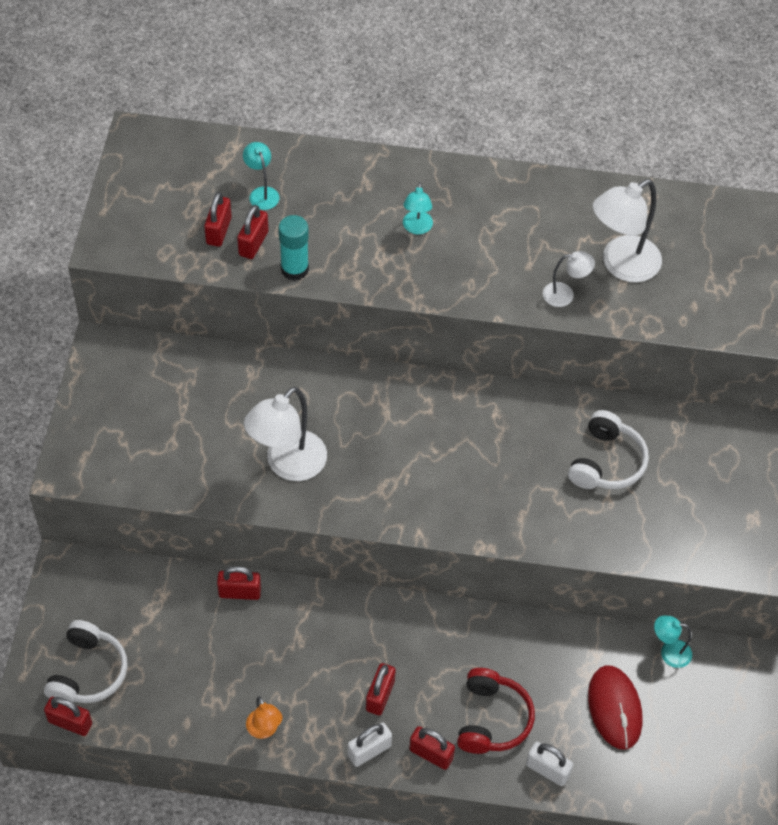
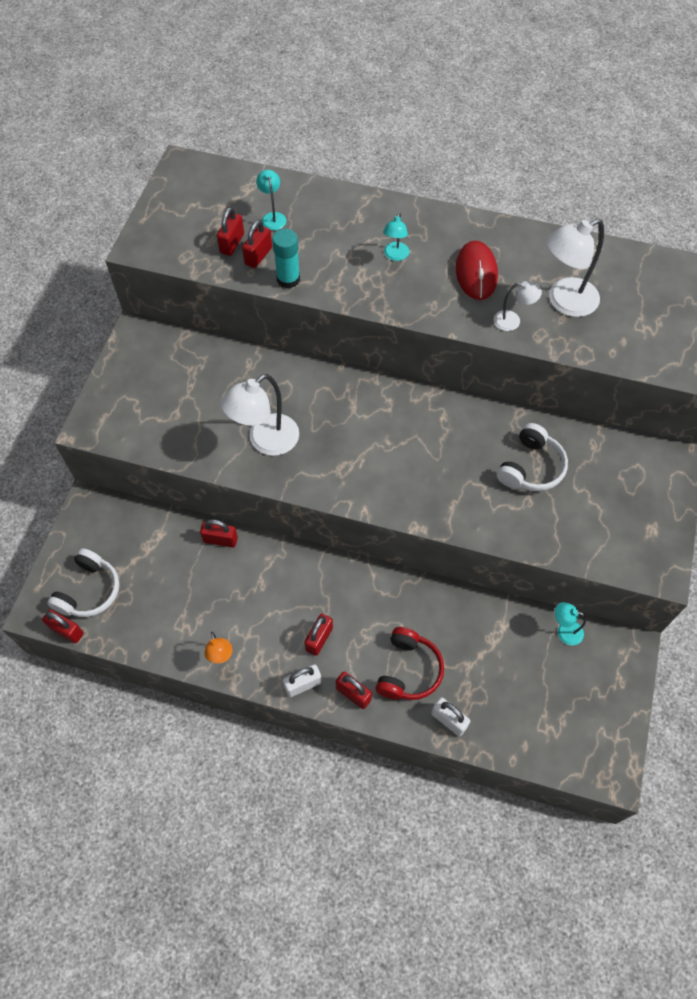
camera: 10 degrees right, 5 degrees up
(614, 708) = (512, 674): red mouse -> red mouse (476, 273)

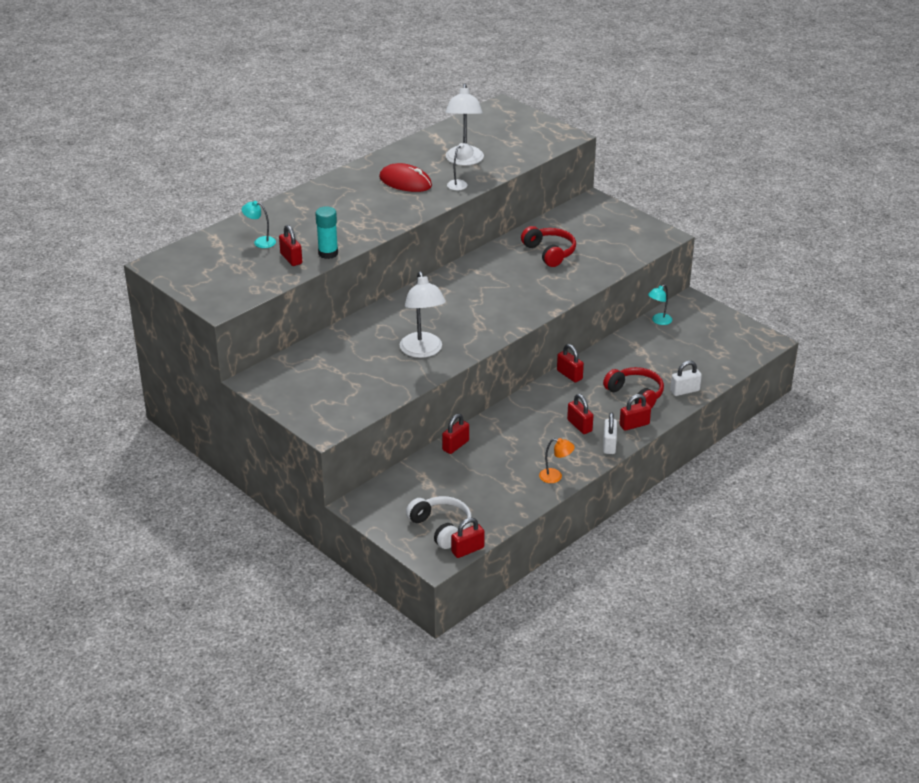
camera: 60 degrees left, 25 degrees down
(232, 243) = (265, 266): red padlock -> red padlock (569, 375)
(395, 256) = (355, 206): turquoise lamp -> none
(530, 467) = (549, 253): white headphones -> red headphones

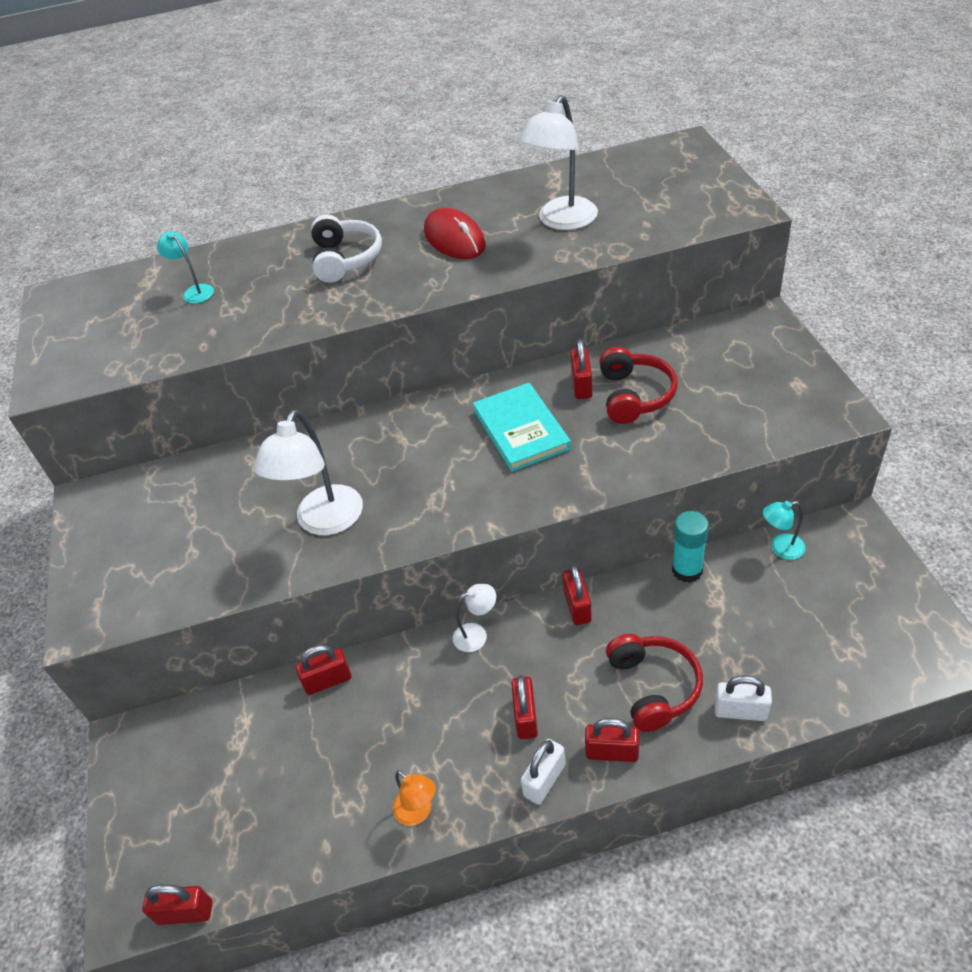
camera: 35 degrees right, 10 degrees up
(291, 259) = (202, 329): red padlock -> red padlock (581, 385)
(328, 253) = (253, 332): turquoise glue stick -> turquoise glue stick (687, 570)
(441, 527) = (188, 842): white headphones -> white headphones (345, 259)
(460, 183) = (525, 257): white lamp -> white lamp (477, 634)
(498, 283) = (521, 430): none -> turquoise book

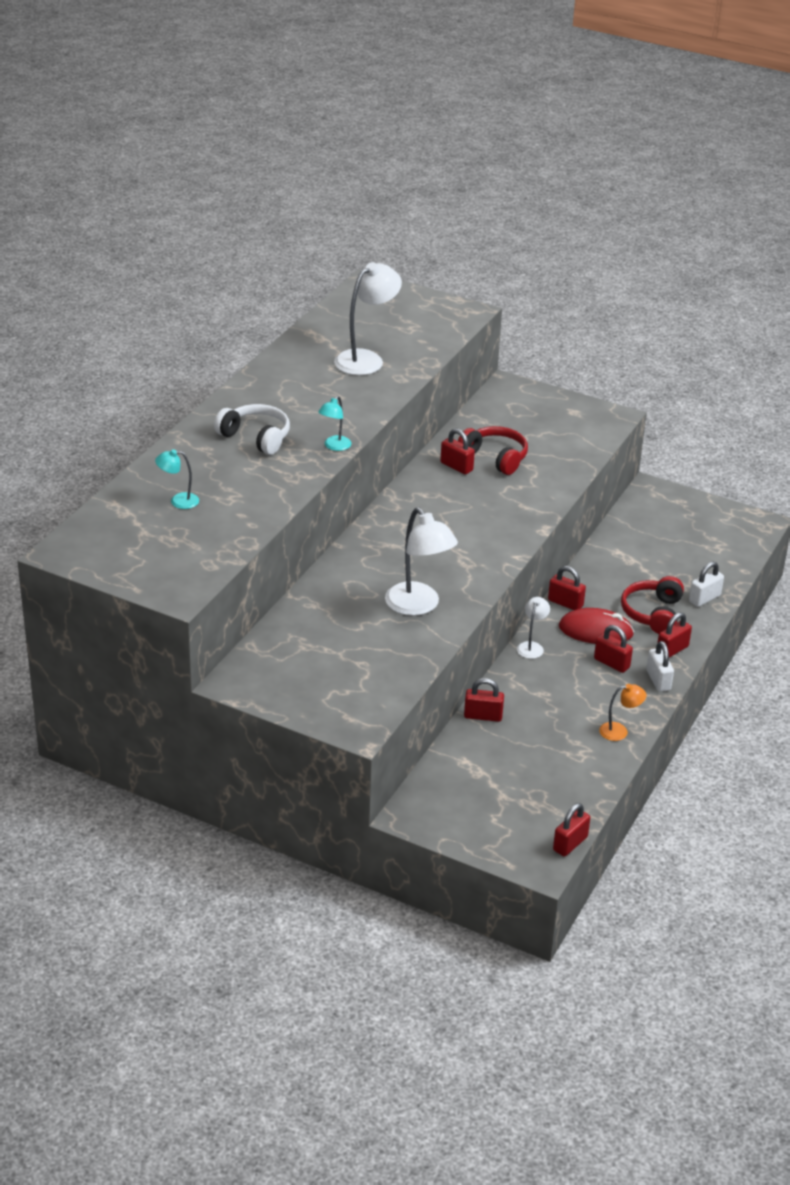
camera: 55 degrees left, 10 degrees down
(328, 681) = (483, 716): red padlock -> red padlock turned 75 degrees clockwise
(454, 239) = (312, 396): red mouse -> red mouse (595, 631)
(521, 430) = (457, 505): turquoise book -> none
(562, 221) = (366, 359): white lamp -> white lamp turned 120 degrees counterclockwise
(653, 687) = (653, 613): red headphones -> red headphones turned 105 degrees counterclockwise
(687, 570) = (597, 555): turquoise glue stick -> none
(780, 548) = (629, 519): turquoise lamp -> turquoise lamp (334, 446)

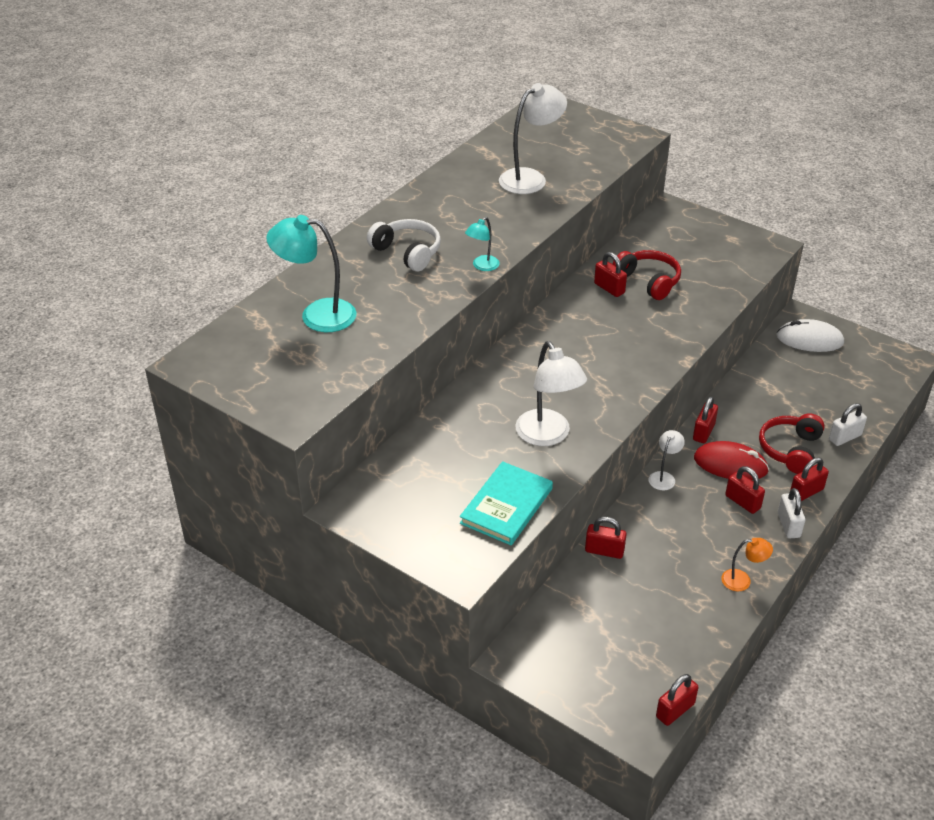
camera: 10 degrees right, 5 degrees up
(178, 501) = (317, 315): turquoise lamp -> turquoise lamp, size x1.93
(389, 670) = (506, 506): none -> turquoise book
(565, 603) = (703, 432): red padlock -> red padlock turned 75 degrees clockwise
(661, 510) = (809, 339): none -> white mouse

